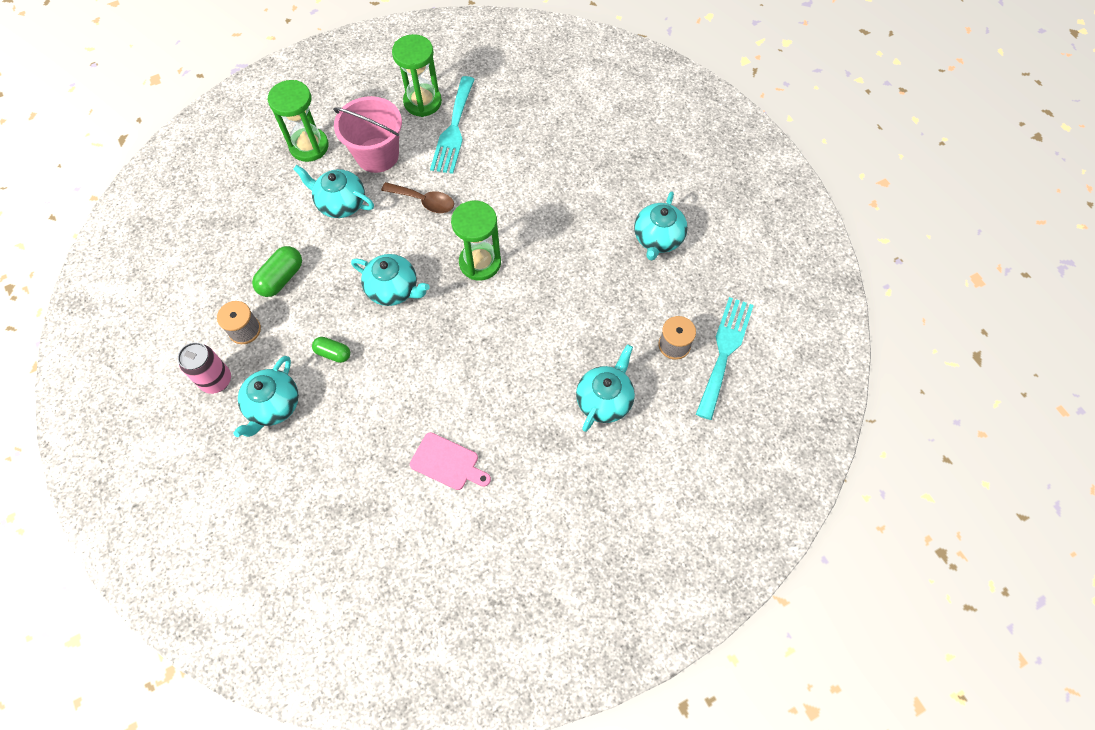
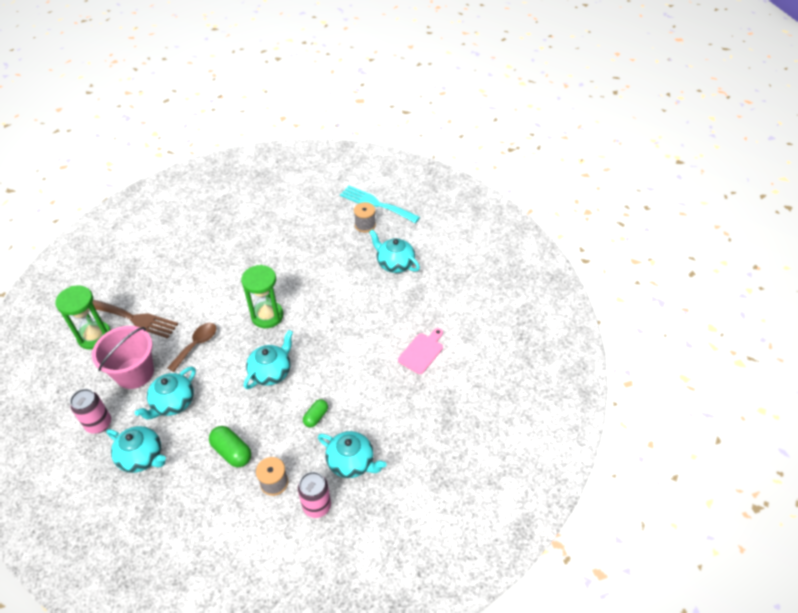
camera: 80 degrees left, 15 degrees down
(309, 146) = (99, 424): green hourglass -> pink can
(453, 129) = (134, 319): turquoise fork -> brown fork
(658, 239) = (284, 219): turquoise teapot -> turquoise teapot (142, 457)

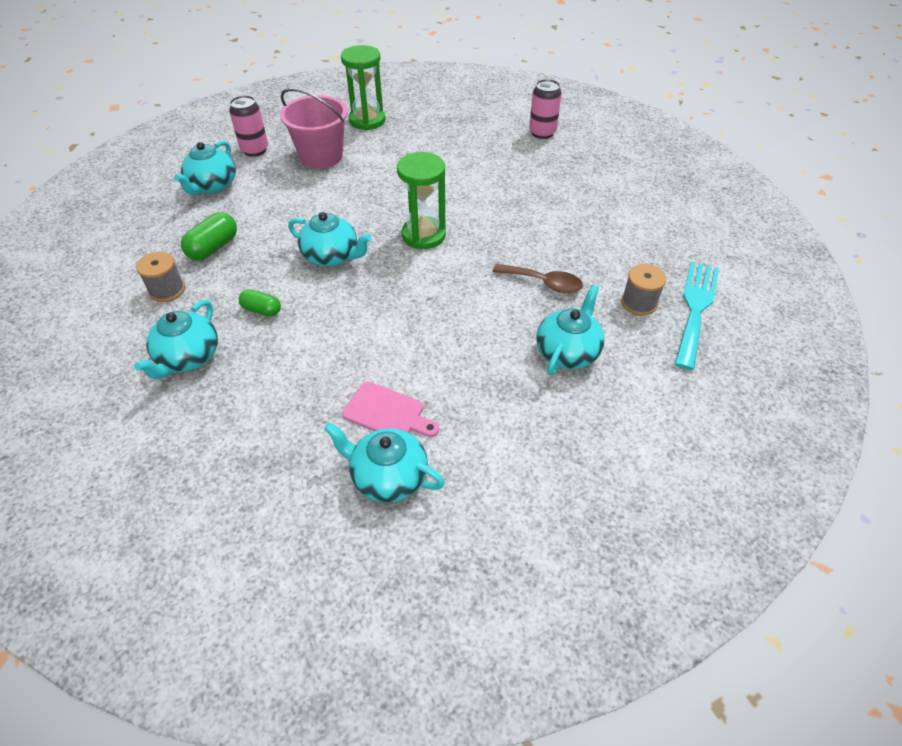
camera: 80 degrees right, 0 degrees up
(134, 319) = (396, 138): brown fork -> none
(173, 403) = (282, 190): turquoise teapot -> turquoise teapot (388, 477)
(196, 345) = (366, 189): brown spoon -> brown spoon (543, 283)
(317, 506) = (127, 334): pink can -> pink can (542, 133)

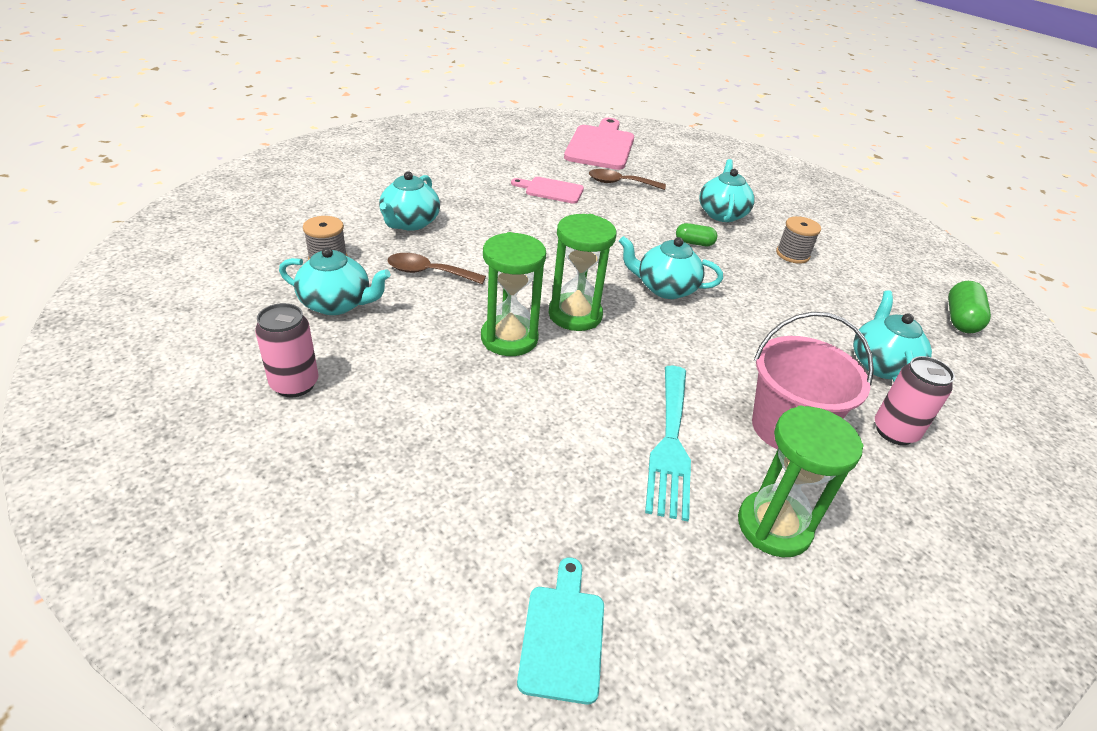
camera: 165 degrees right, 10 degrees down
(213, 247) = (793, 291): green capsule -> green capsule (960, 319)
(254, 548) = (600, 146): none -> pink cutting board
(282, 428) = (620, 183): none -> brown spoon
(388, 477) = (538, 166): turquoise teapot -> turquoise teapot (337, 304)
(481, 100) = (563, 635): none -> turquoise cutting board
(481, 219) = (509, 338): none -> green hourglass
(542, 133) = (416, 526): pink can -> pink can (295, 384)
(695, 308) = (268, 256): turquoise fork -> turquoise fork (670, 444)

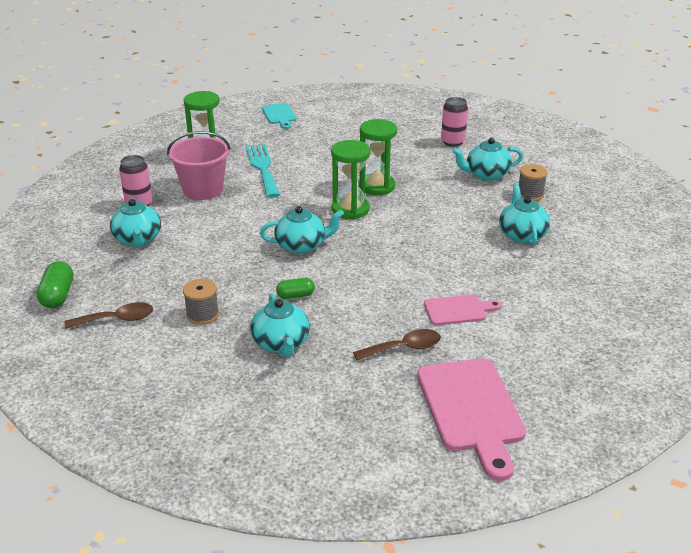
camera: 160 degrees right, 5 degrees down
(428, 272) = (463, 206): brown spoon -> brown spoon (117, 319)

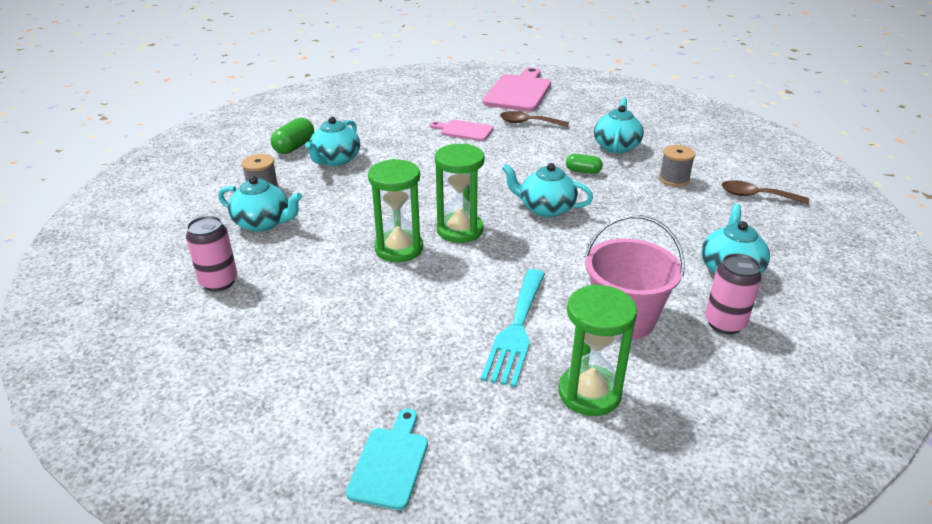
camera: 150 degrees left, 0 degrees up
(58, 295) = (822, 232): green capsule -> green capsule (294, 147)

